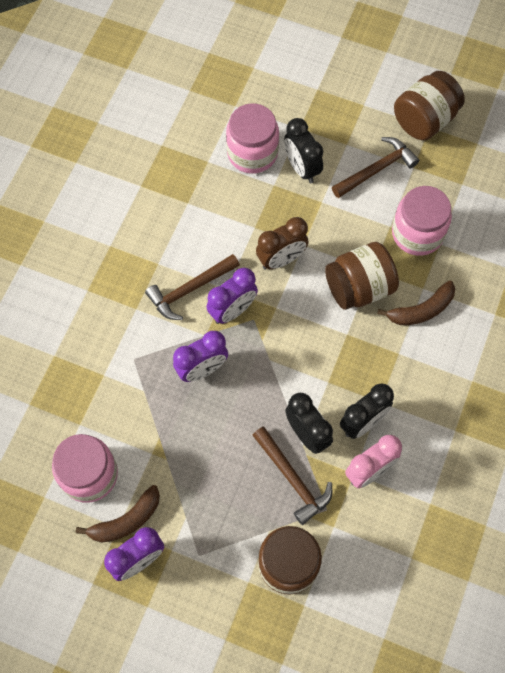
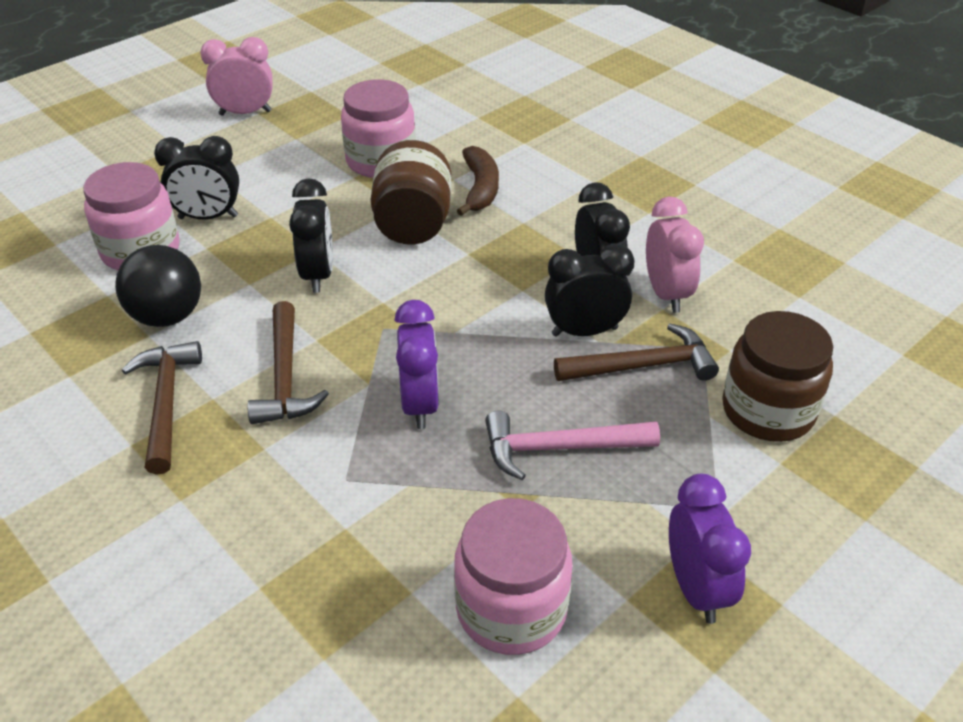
camera: 65 degrees left, 25 degrees down
(126, 520) = (619, 582): brown banana -> none
(203, 457) = (560, 448): none -> pink hammer
(206, 203) = (167, 316): none -> black ball
(232, 310) = (353, 343): purple clock -> none
(281, 259) = (318, 275): brown clock -> black clock
(376, 169) = (271, 163): brown hammer -> brown hammer (166, 403)
(424, 120) = (245, 113): brown jar -> pink clock

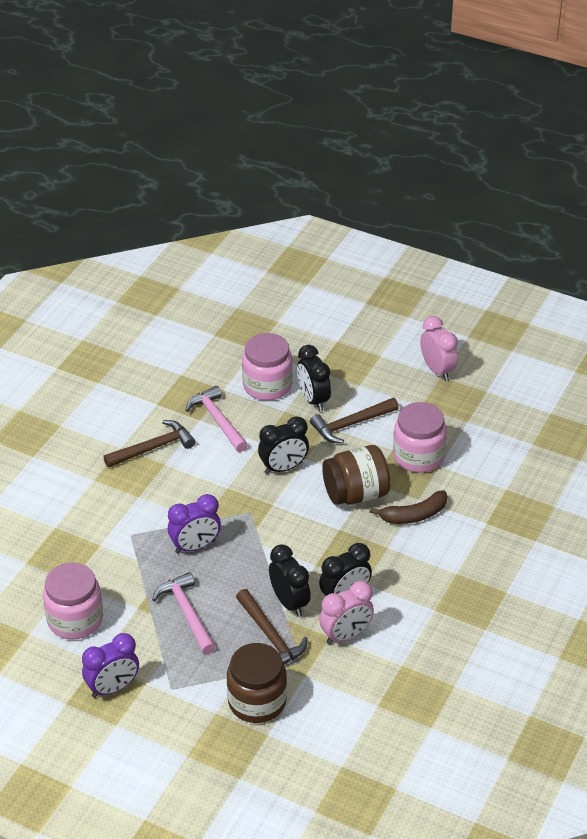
camera: 70 degrees right, 0 degrees up
(167, 316) = (217, 420): black ball -> pink hammer
(285, 376) = (192, 485): brown hammer -> brown hammer (351, 424)

